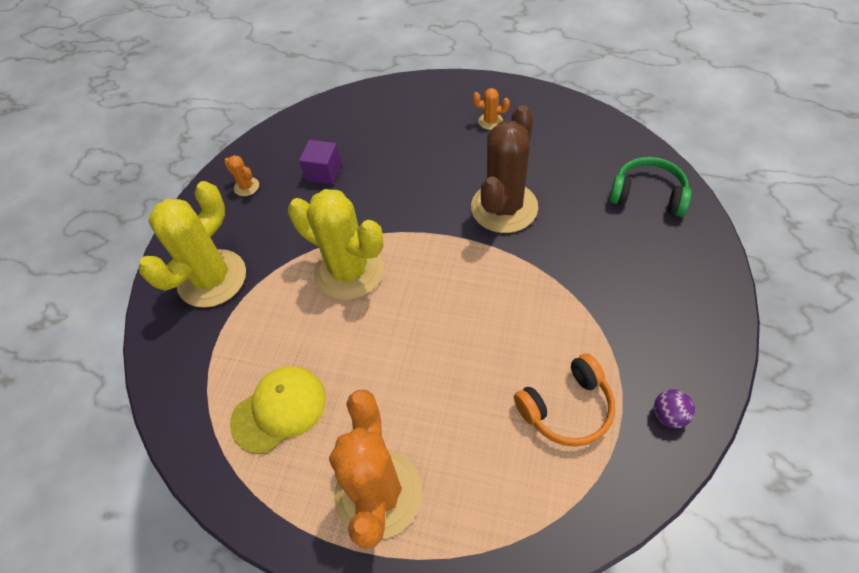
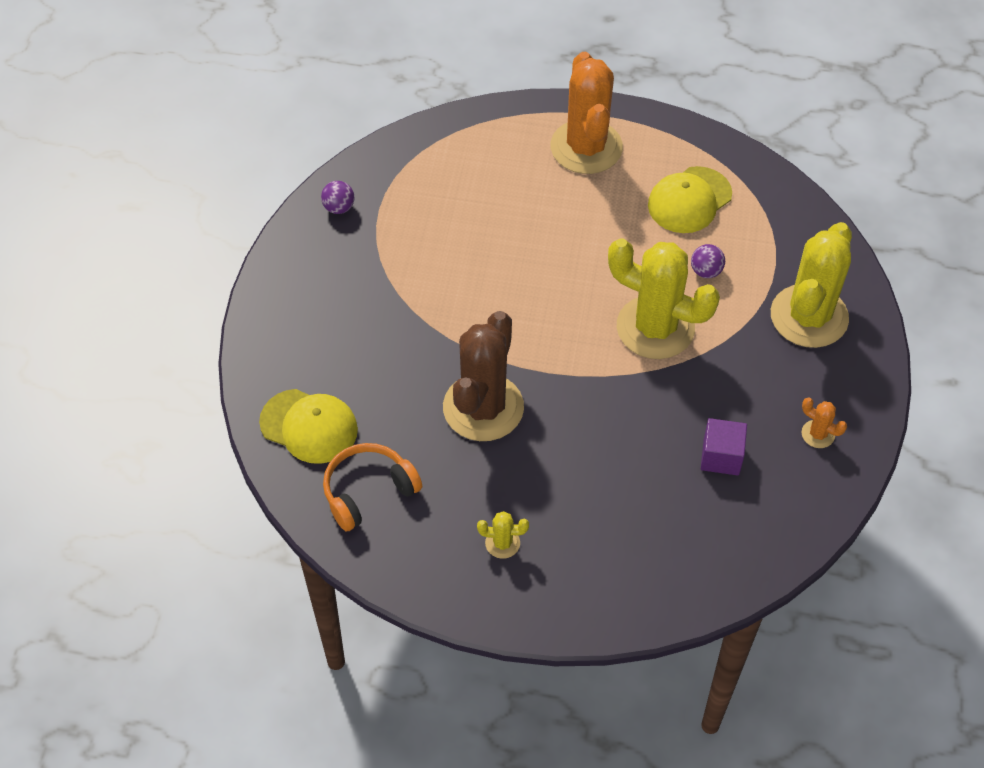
camera: 170 degrees right, 0 degrees up
(288, 325) = (706, 271): none -> purple ball
(490, 121) = (502, 543): orange cactus -> yellow cactus
(567, 408) = (427, 210): orange headphones -> orange headphones (368, 491)
(648, 195) = (309, 426): green headphones -> yellow cap

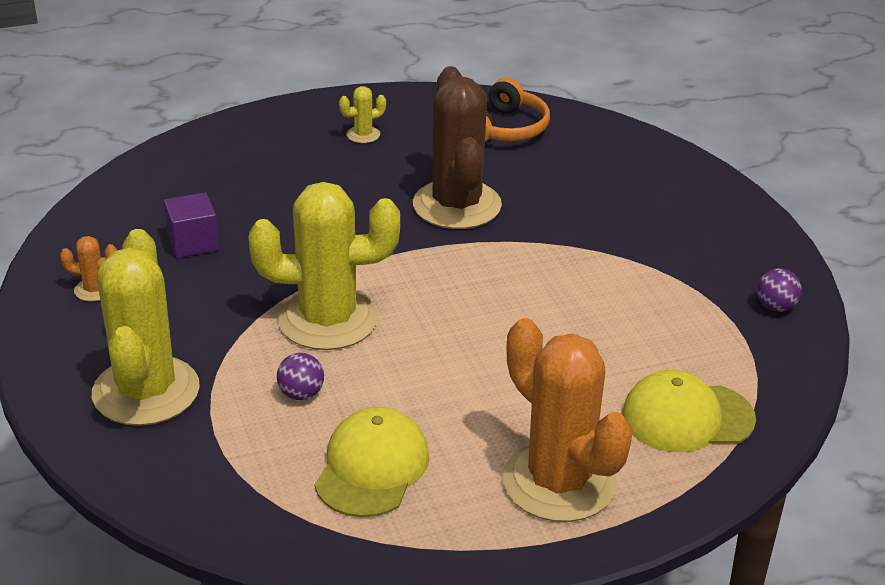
camera: 150 degrees right, 20 degrees down
(309, 426) = (599, 148): yellow cap -> yellow cap (687, 417)

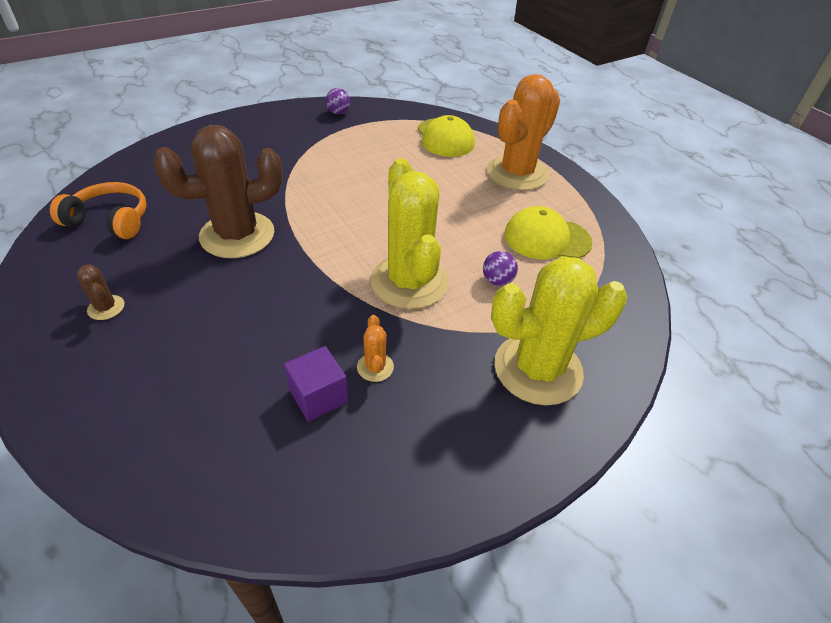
camera: 105 degrees left, 10 degrees up
(94, 290) = (417, 457): orange cactus -> orange cactus (375, 367)
(363, 135) = (106, 307): yellow cactus -> brown cactus

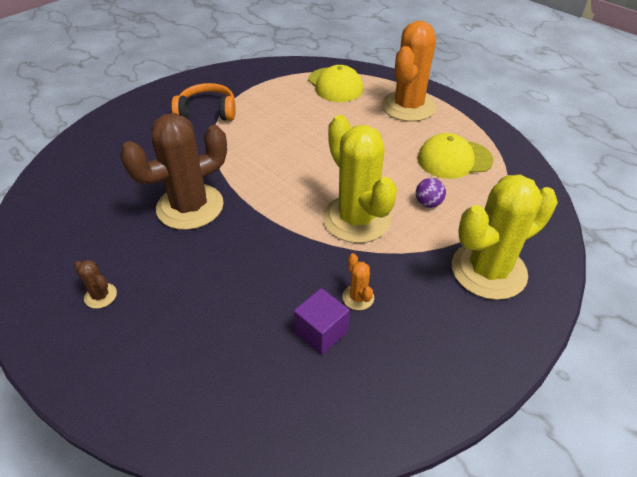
camera: 10 degrees left, 0 degrees up
(110, 220) = (66, 215): orange headphones -> orange headphones (207, 112)
(338, 112) = (232, 77): purple ball -> none

